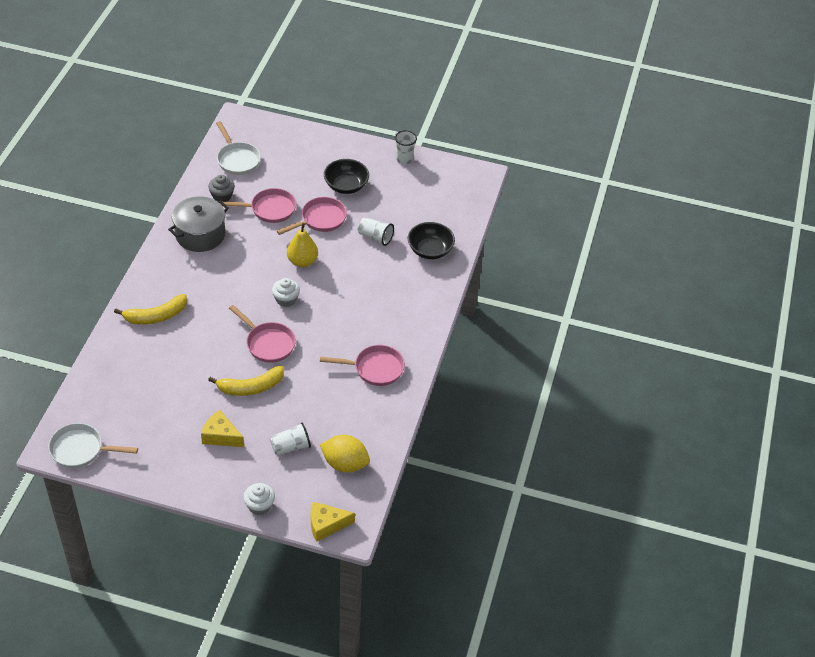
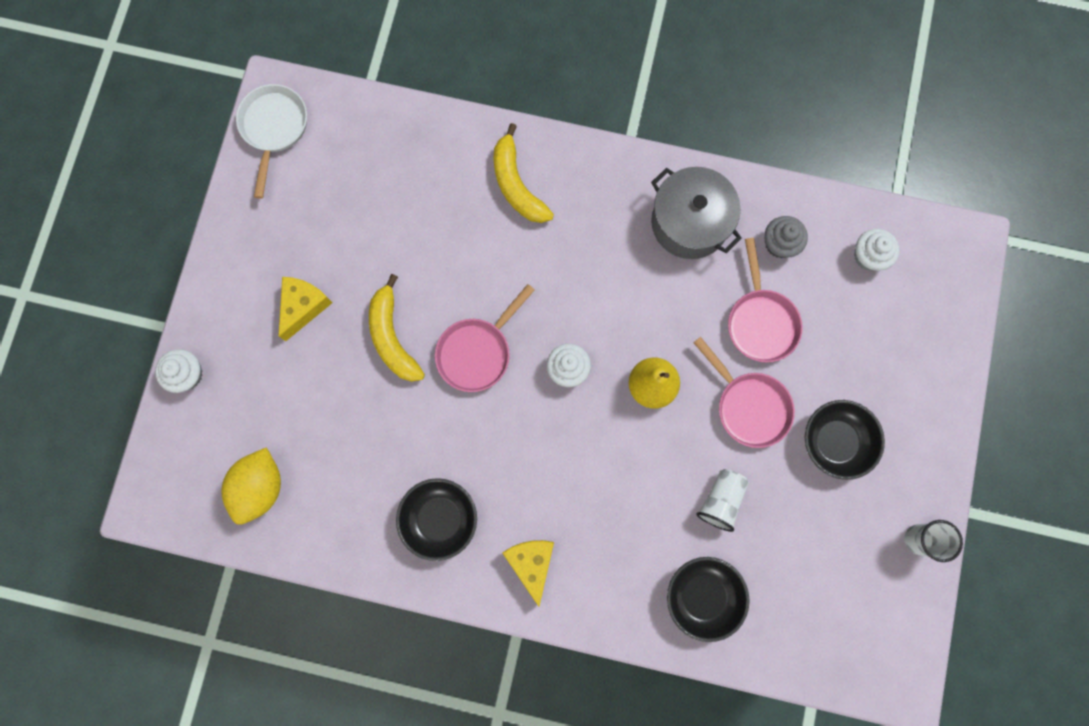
camera: 90 degrees right, 30 degrees up
(237, 159) = (868, 256): white pan -> white cupcake
(290, 447) = (288, 406): white cup -> none
(326, 525) = (156, 469): yellow cheese -> yellow cheese (531, 563)
(375, 368) = (439, 519): pink pan -> black bowl

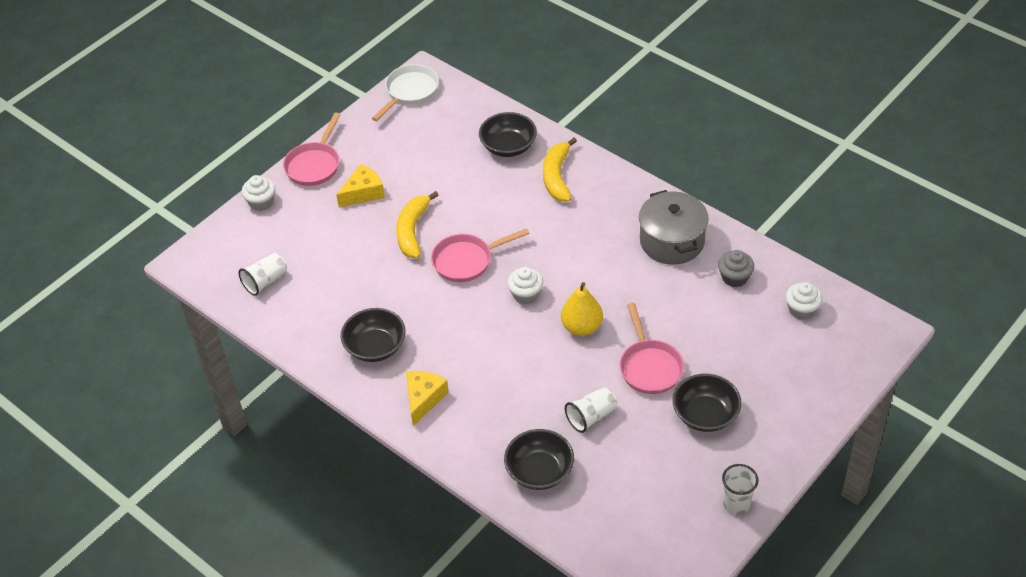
camera: 30 degrees right, 30 degrees down
(260, 487) = (265, 281): yellow lemon -> white cup
(437, 163) = (508, 146): none -> black bowl
(760, 321) = (690, 319): pink pan -> pink pan (314, 165)

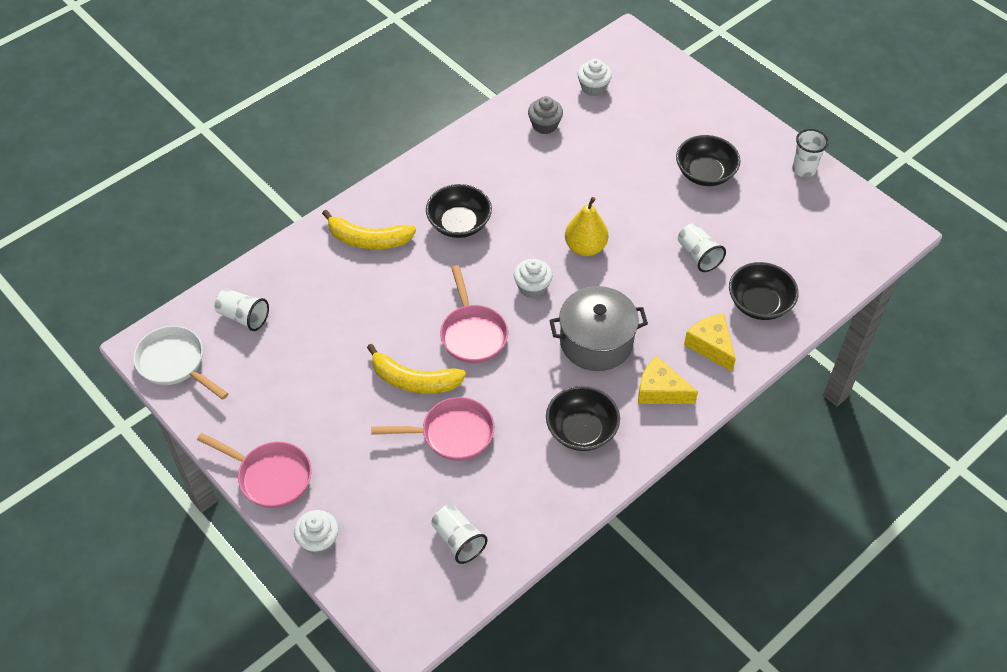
camera: 85 degrees left, 5 degrees up
(363, 193) = (337, 425): yellow cheese -> yellow cheese (711, 346)
(460, 119) = (243, 317): none -> white cup
(508, 146) = (306, 277): black bowl -> black bowl (459, 223)
(649, 366) = (643, 203): pink pan -> pink pan (452, 433)
(672, 241) = (487, 162): grey pot -> grey pot (596, 342)

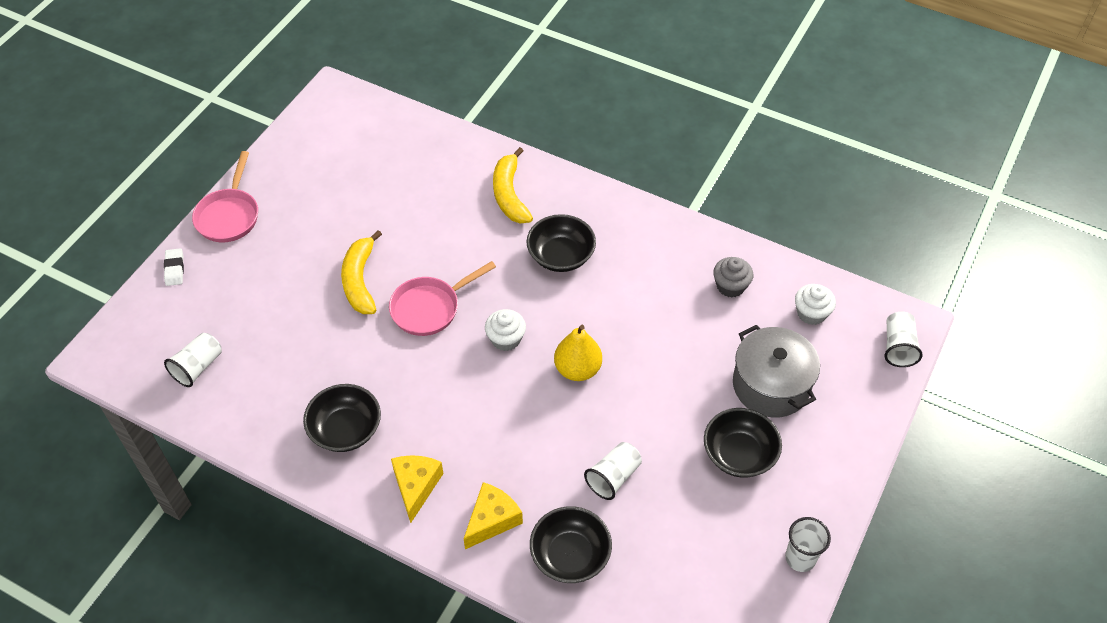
camera: 70 degrees right, 0 degrees up
(175, 363) = (322, 116): white pan -> none
(243, 317) = (386, 140): white cup -> white cup (898, 347)
(319, 541) = (174, 269): white cupcake -> white eraser
(452, 433) = (310, 327): pink pan -> none
(596, 342) = (458, 413): grey pot -> grey pot (771, 385)

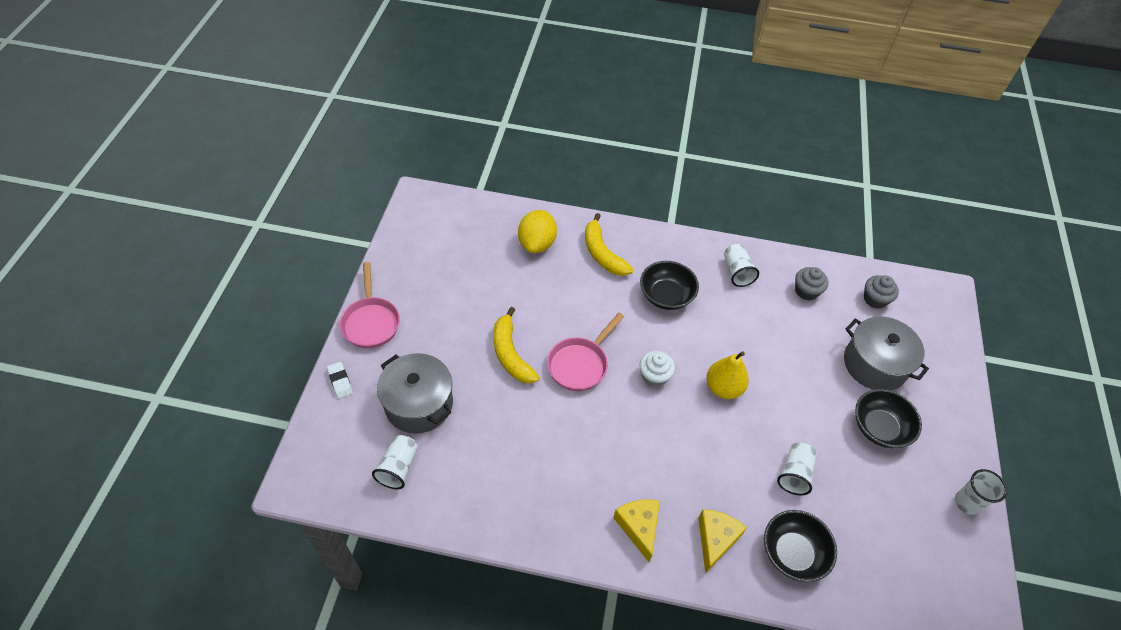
camera: 20 degrees left, 0 degrees up
(243, 309) = (419, 404): none -> grey pot
(345, 429) = (555, 491): black bowl -> none
(441, 169) = (537, 243): none -> yellow lemon
(811, 313) = (875, 299): white cupcake -> grey cupcake
(898, 347) = (948, 311): white cup -> white cup (737, 272)

